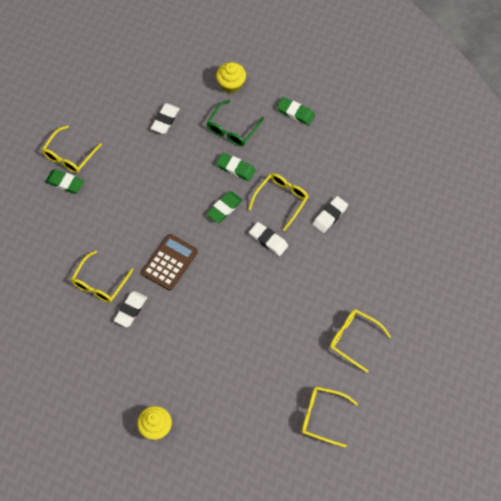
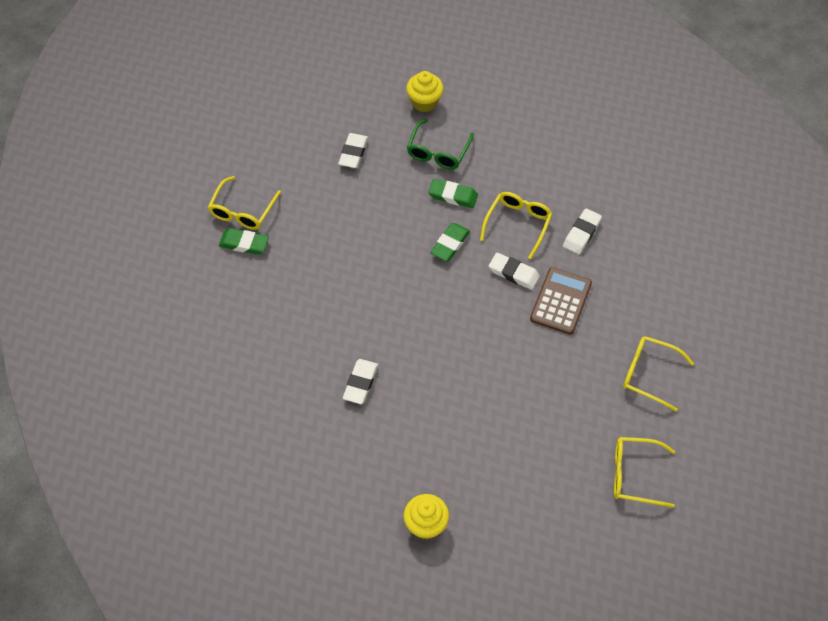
camera: 10 degrees left, 5 degrees down
(100, 283) = (314, 356): yellow glasses -> none
(169, 262) = (397, 318): brown calculator -> brown calculator (560, 301)
(295, 113) = (510, 122): green eraser -> none

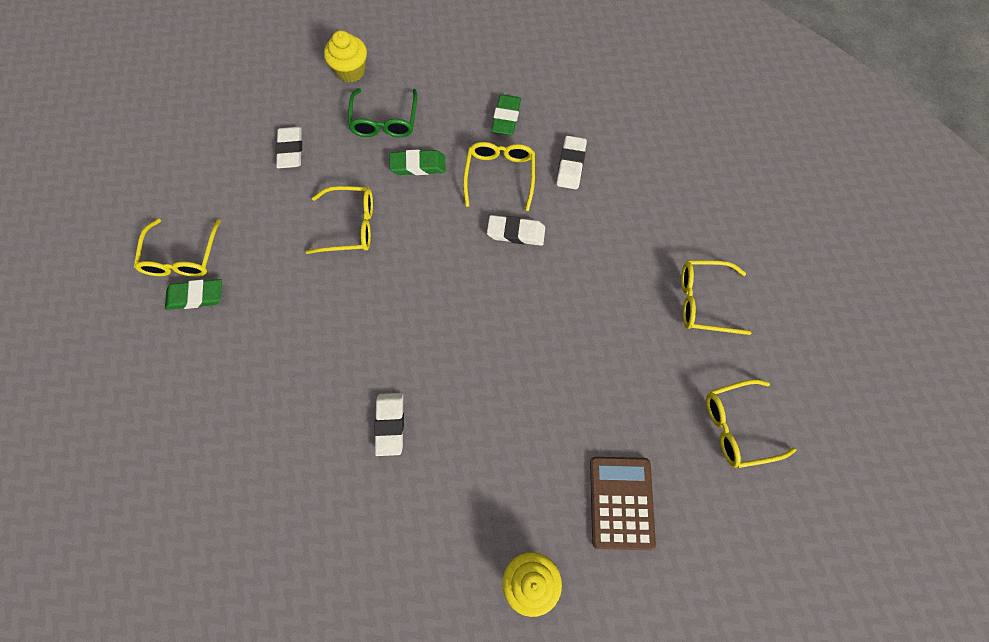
camera: 20 degrees left, 10 degrees up
(380, 227) = (350, 226): none -> yellow glasses
(450, 244) = (434, 221): green eraser -> green eraser (506, 117)
(560, 301) = (578, 248): brown calculator -> brown calculator (621, 502)

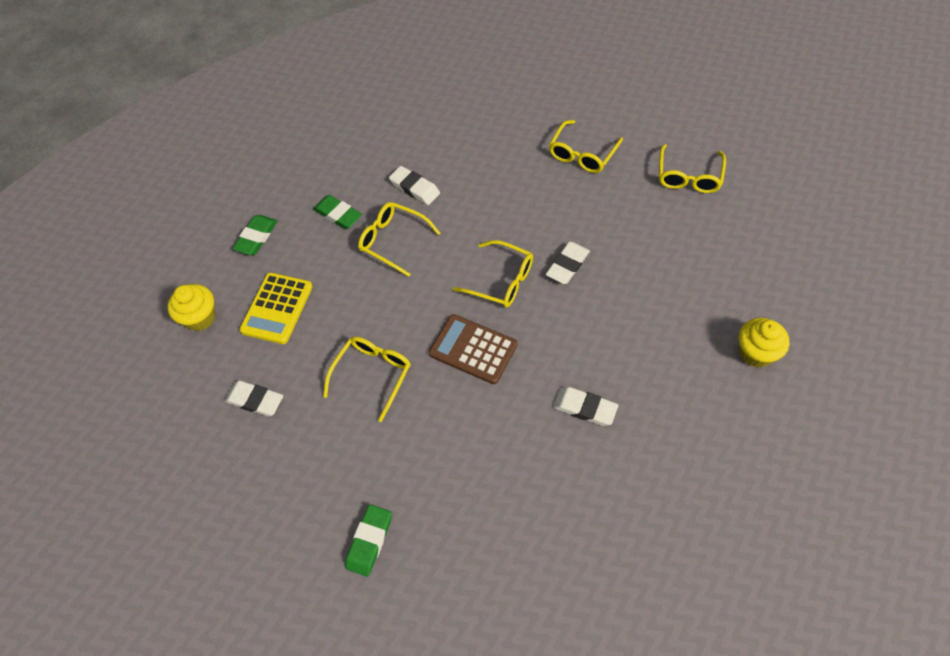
camera: 60 degrees left, 10 degrees down
(182, 256) = (315, 542): yellow glasses -> yellow glasses (501, 281)
(384, 121) = (277, 308): green glasses -> yellow calculator
(418, 165) = (343, 298): green eraser -> green eraser (256, 237)
(516, 232) = (455, 250): white eraser -> white eraser (567, 265)
(621, 502) = (717, 270): brown calculator -> brown calculator (473, 349)

